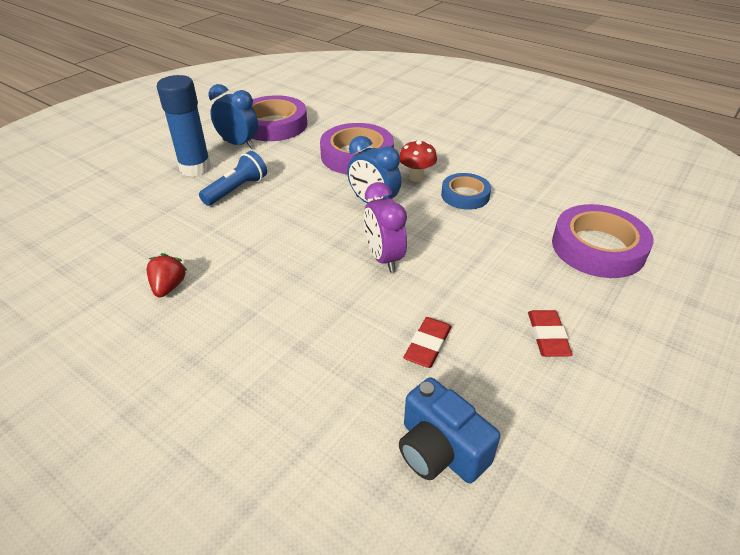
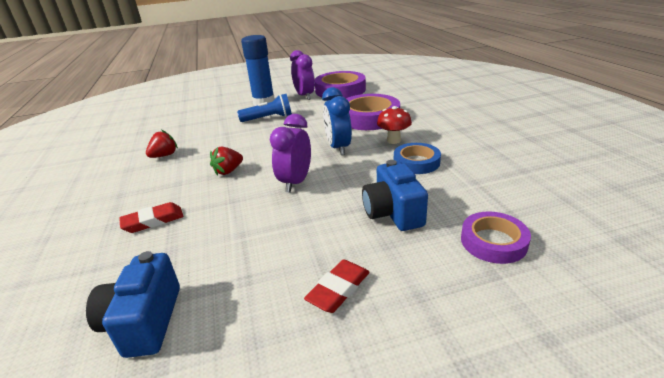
camera: 40 degrees right, 10 degrees down
(238, 144) = (304, 96): blue clock -> purple clock
(290, 274) = (228, 171): none -> red strawberry
(428, 345) = (241, 248): red eraser -> red eraser (153, 221)
(506, 253) = (393, 213): none -> blue camera
(598, 247) = (493, 242): purple tape -> purple tape, size x0.60

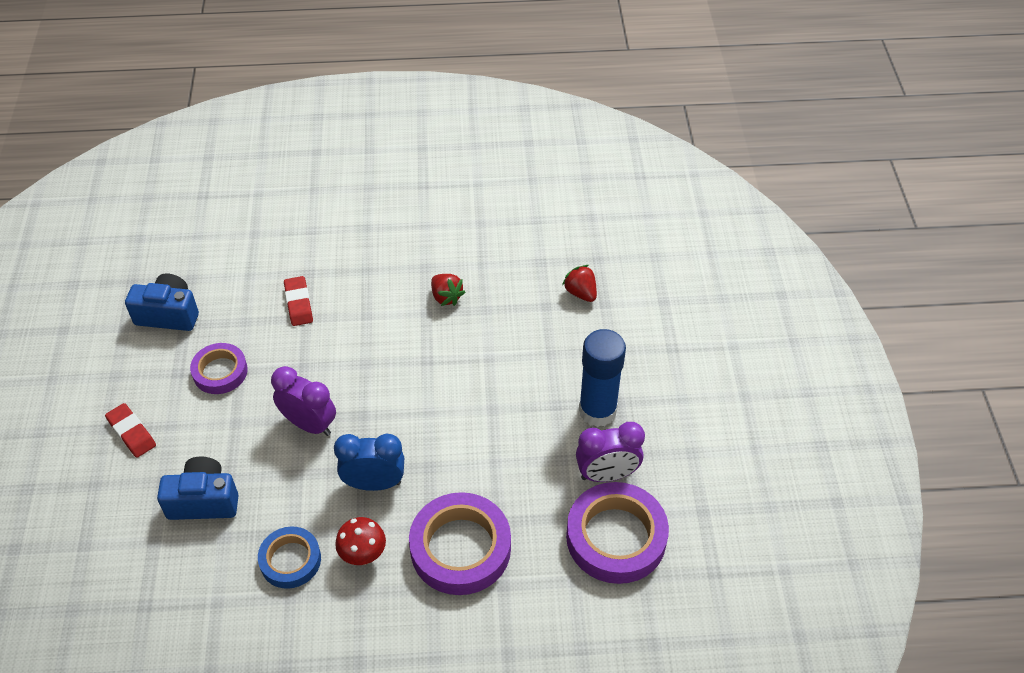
camera: 100 degrees right, 20 degrees up
(228, 171) = (370, 362): red strawberry -> red strawberry (580, 293)
(268, 118) = (521, 412): blue flashlight -> none
(493, 242) = (117, 567): purple tape -> purple tape (220, 372)

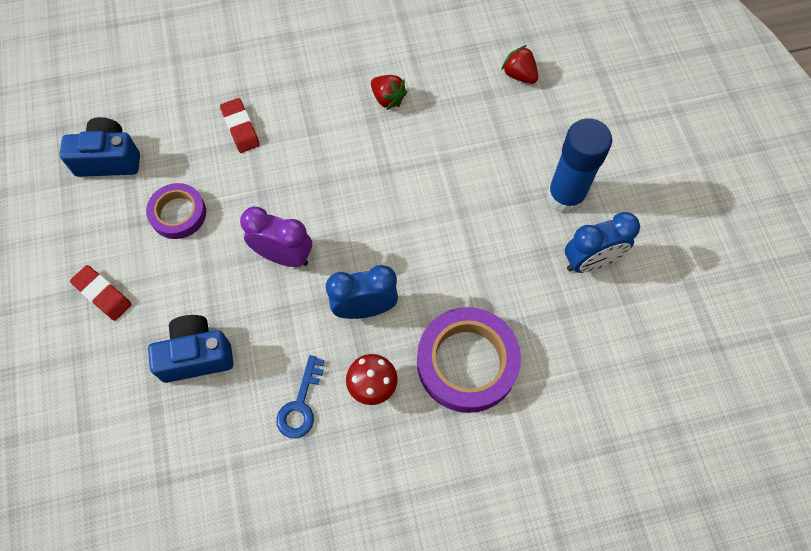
camera: 10 degrees left, 15 degrees up
(290, 560) = (300, 404): blue tape -> blue key
(607, 474) = (590, 262): purple clock -> blue clock
(616, 537) = (614, 325): purple tape -> none

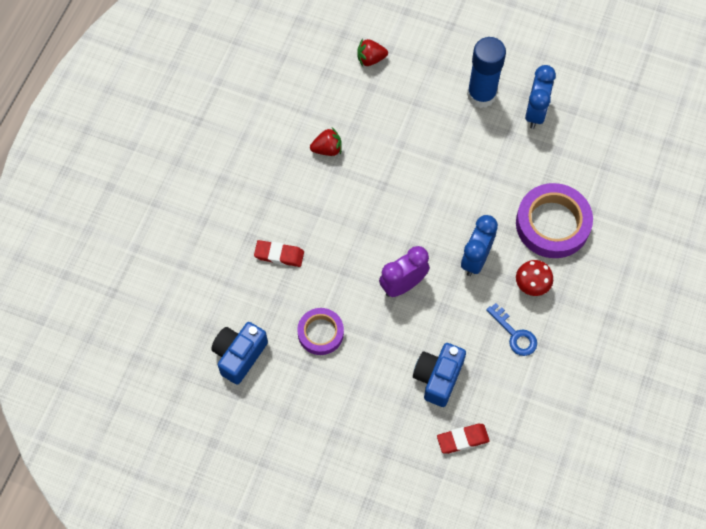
camera: 55 degrees left, 0 degrees up
(102, 294) = (350, 414): red eraser -> red eraser (462, 439)

